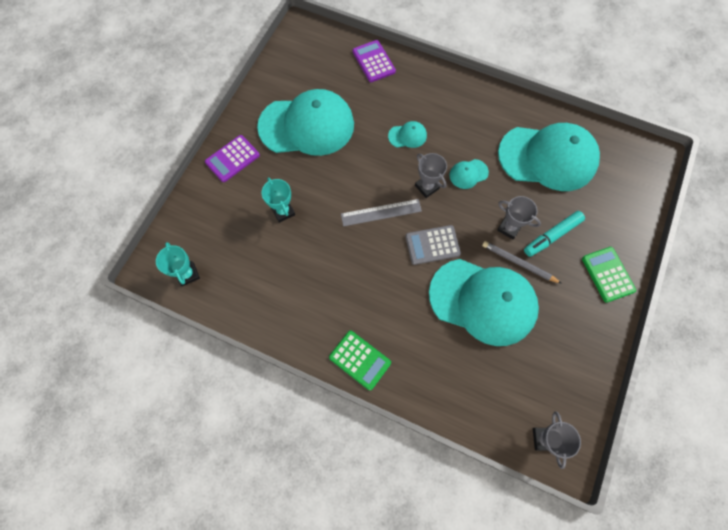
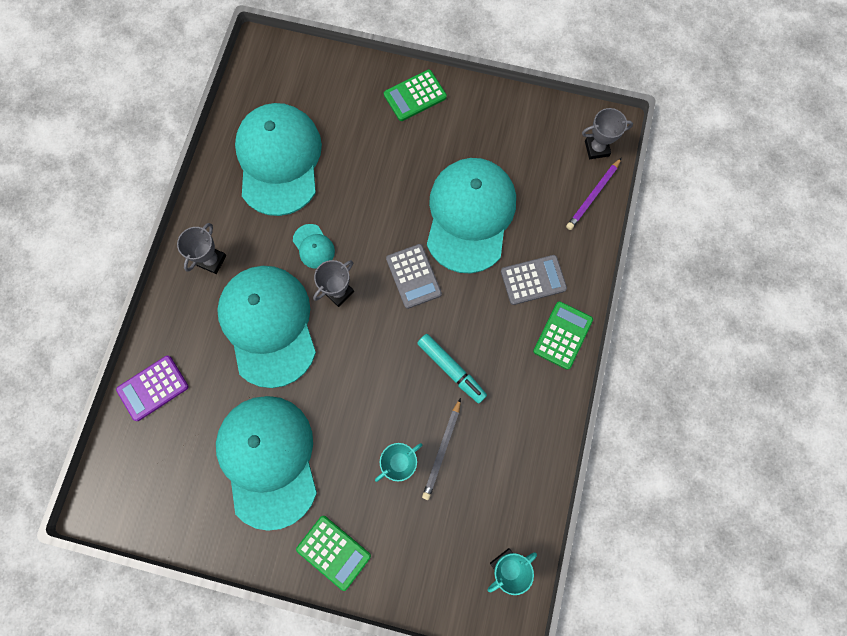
camera: 100 degrees left, 5 degrees up
(232, 159) = (333, 552): purple calculator -> green calculator
(381, 212) = (381, 341): grey ruler -> none
(407, 136) = (268, 325): turquoise cap -> turquoise cap, size x2.49
(415, 345) = (533, 280): none -> grey calculator
(492, 422) = (593, 195): none -> purple pencil
(509, 228) = (377, 196): grey trophy -> grey trophy (212, 260)
(518, 263) = (418, 183): grey pencil -> grey pencil (442, 450)
(552, 236) = (380, 151): turquoise marker -> turquoise marker (451, 369)

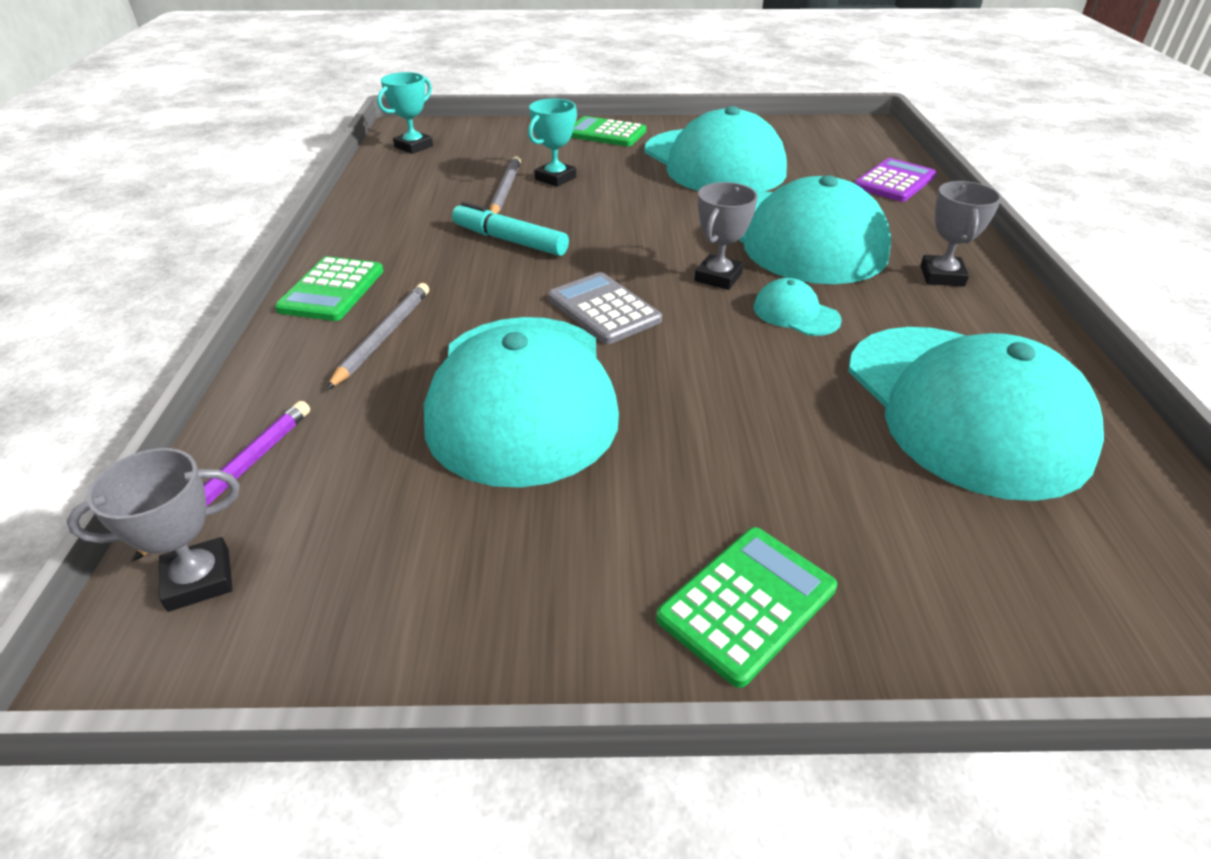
camera: 165 degrees right, 35 degrees down
(533, 280) = (383, 337): grey calculator -> grey pencil

